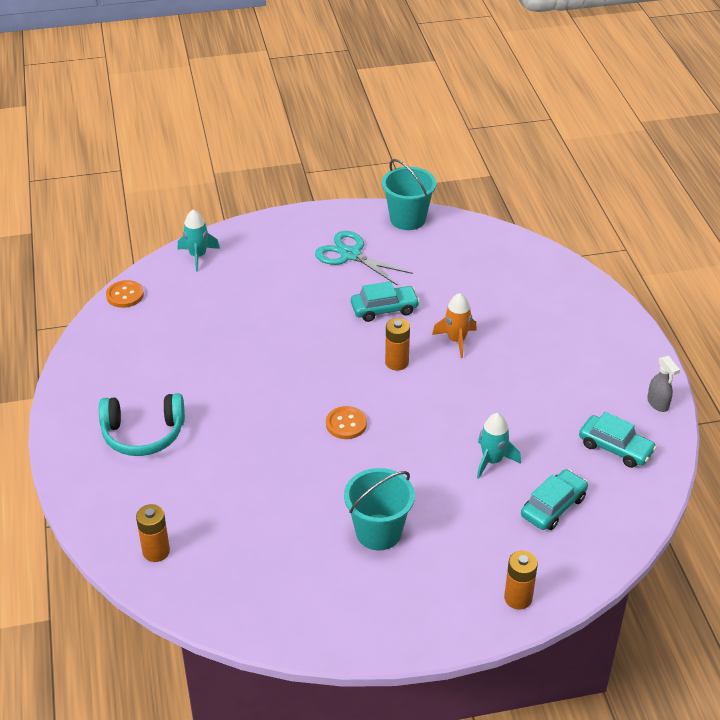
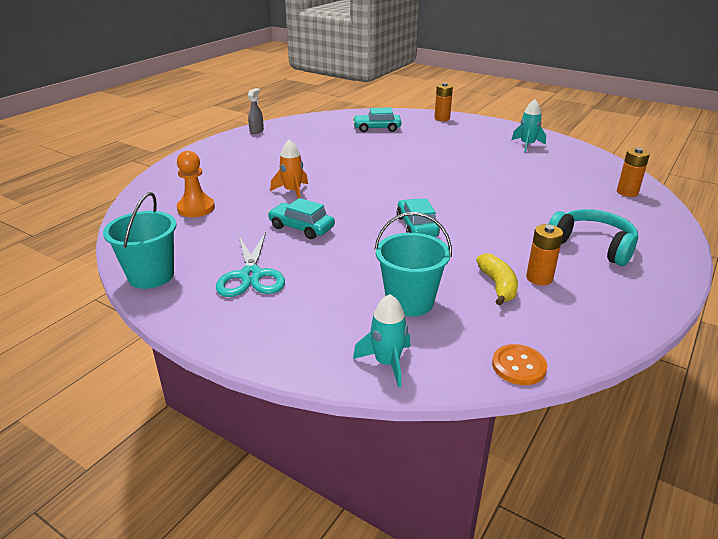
camera: 135 degrees left, 10 degrees down
(184, 345) = (497, 285): none -> yellow banana
(346, 424) = (432, 190): orange button -> none
(378, 532) = (478, 152): turquoise bucket -> turquoise bucket (410, 302)
(396, 362) = (350, 199): orange battery -> orange battery (539, 278)
(491, 276) = (196, 208): none -> orange pawn
(492, 461) = (376, 148): turquoise rocket -> turquoise rocket (527, 145)
(615, 448) = (310, 129): turquoise car -> turquoise car (417, 226)

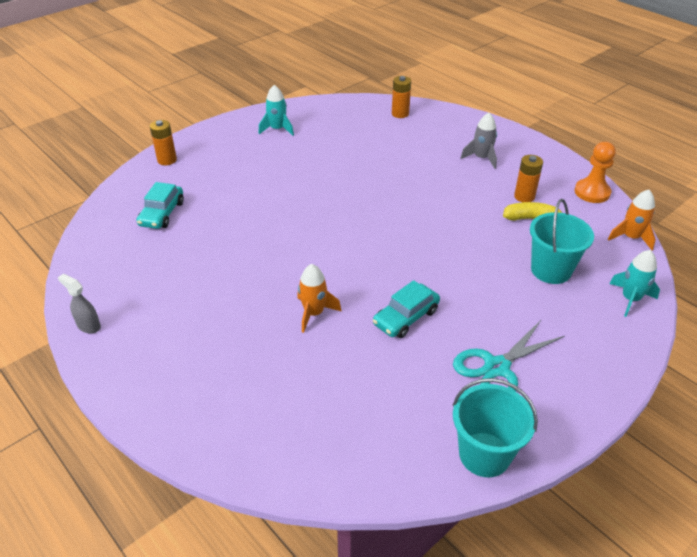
camera: 75 degrees left, 10 degrees up
(196, 208) = (326, 408): orange pawn -> orange pawn (592, 192)
(251, 276) = (496, 367): turquoise scissors -> turquoise scissors turned 135 degrees clockwise
(417, 226) = (426, 238): turquoise car -> none
(518, 366) = (631, 237): orange button -> orange rocket
(592, 246) = (481, 158): turquoise headphones -> grey rocket

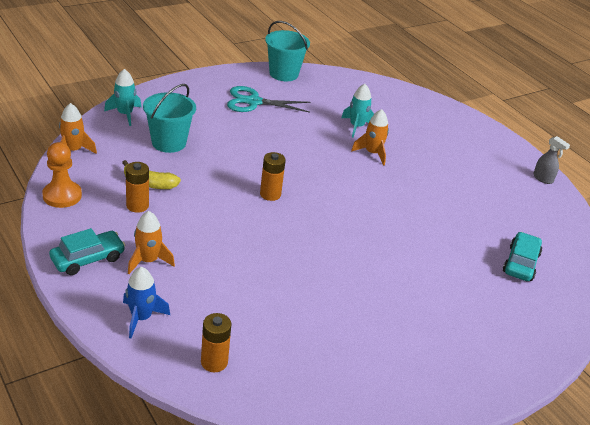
camera: 175 degrees left, 5 degrees down
(167, 160) = (541, 339): orange battery -> orange battery (270, 194)
(277, 129) = (401, 366): turquoise rocket -> turquoise rocket (356, 127)
(406, 317) = (303, 137): turquoise car -> turquoise car (88, 259)
(460, 126) = (141, 318): none -> blue rocket
(481, 158) = (148, 261): grey rocket -> orange rocket
(496, 367) = (253, 102): turquoise scissors -> turquoise scissors turned 150 degrees counterclockwise

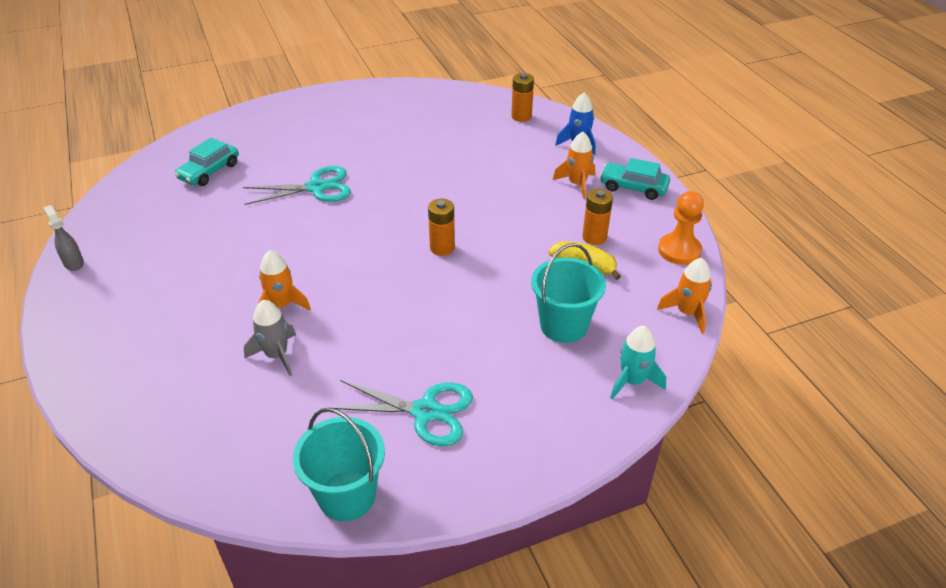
camera: 165 degrees left, 5 degrees up
(88, 259) = (633, 187): turquoise car -> turquoise car turned 45 degrees clockwise
(356, 127) = (277, 355): turquoise rocket -> grey rocket
(407, 248) = (317, 188): none -> turquoise scissors

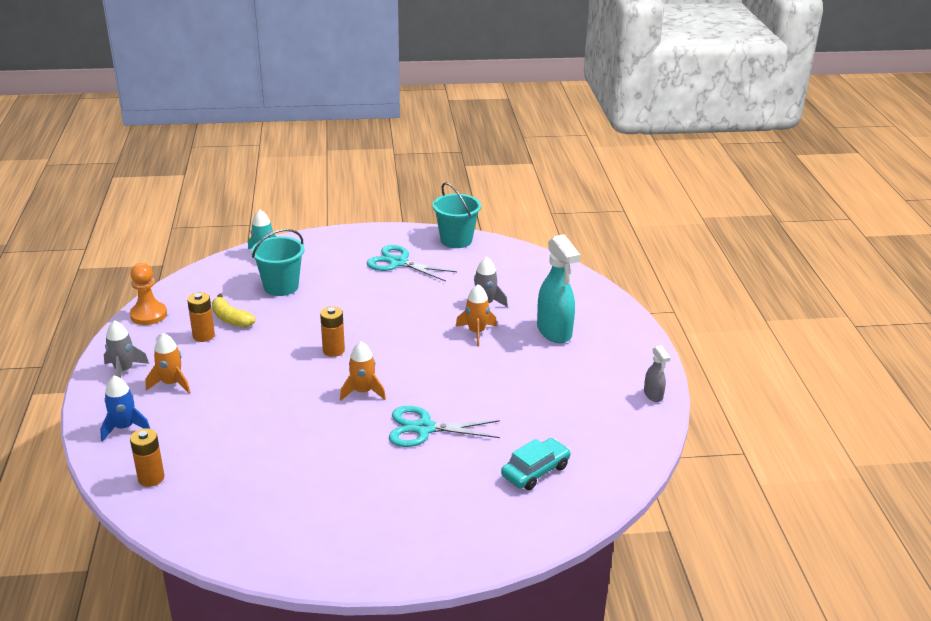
camera: 165 degrees left, 10 degrees down
(180, 327) = (554, 332): none -> turquoise spray bottle
(633, 187) = (124, 370): turquoise car -> grey rocket
(687, 313) = (191, 279): orange rocket -> orange rocket (363, 392)

